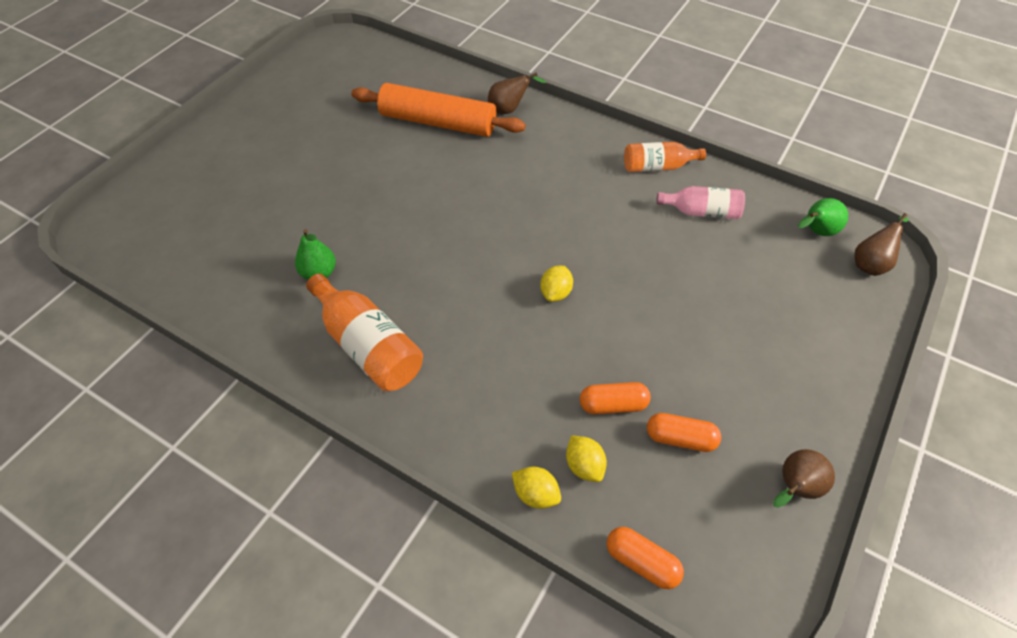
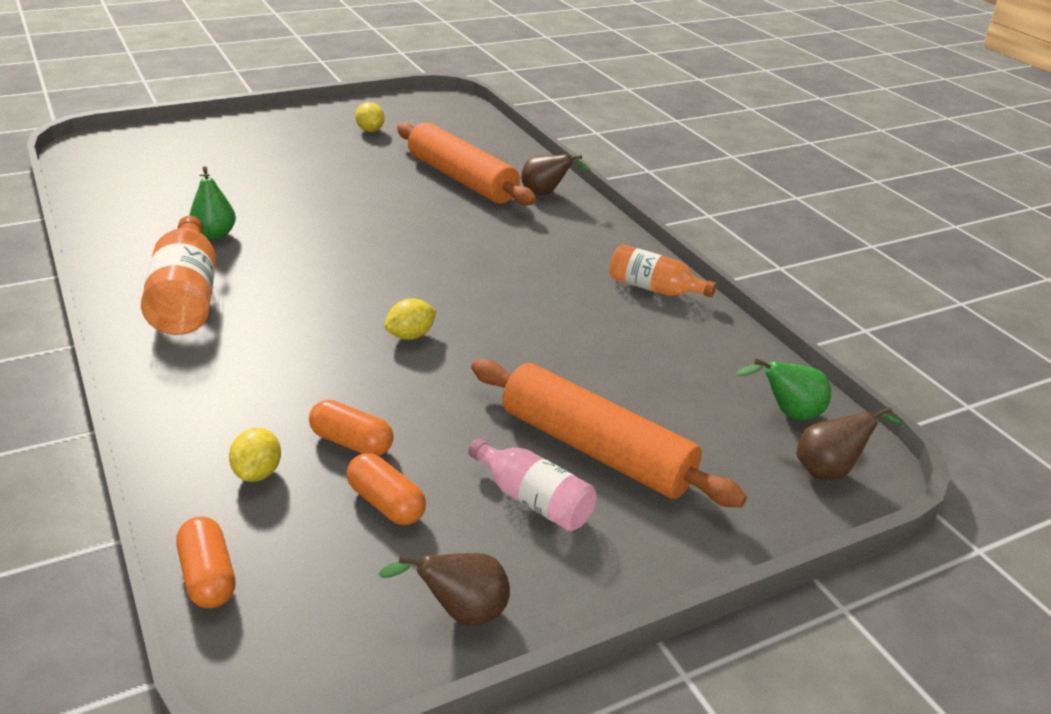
camera: 30 degrees right, 20 degrees down
(535, 494) = (182, 469): yellow lemon -> yellow lemon (370, 130)
(702, 212) = (660, 341): pink bottle -> pink bottle (533, 500)
(748, 322) = (595, 449): none -> orange rolling pin

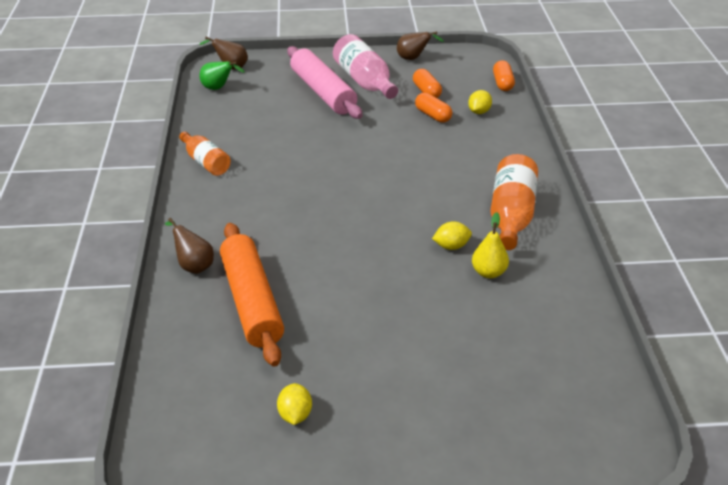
camera: 155 degrees left, 5 degrees up
(215, 235) = (488, 272): green pear -> yellow pear
(410, 336) = (378, 161): yellow lemon -> yellow lemon (451, 246)
(533, 500) = (364, 81): pink bottle -> pink bottle, size x1.57
(595, 449) = (323, 92): orange rolling pin -> pink rolling pin

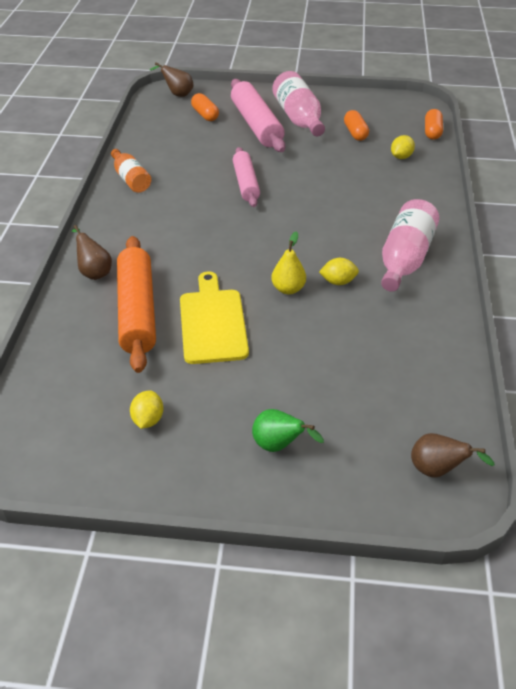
camera: 10 degrees right, 5 degrees up
(218, 88) = (161, 113): green pear -> green pear (279, 445)
(329, 154) = (246, 183): none -> pink rolling pin
(334, 304) = (212, 322): none -> yellow cutting board
(413, 58) = (351, 100): brown pear -> brown pear (437, 470)
(433, 115) = (355, 156): orange capsule -> orange capsule (205, 115)
(488, 272) = (367, 310): yellow pear -> yellow pear (288, 289)
(511, 215) = (405, 259): orange bottle -> pink bottle

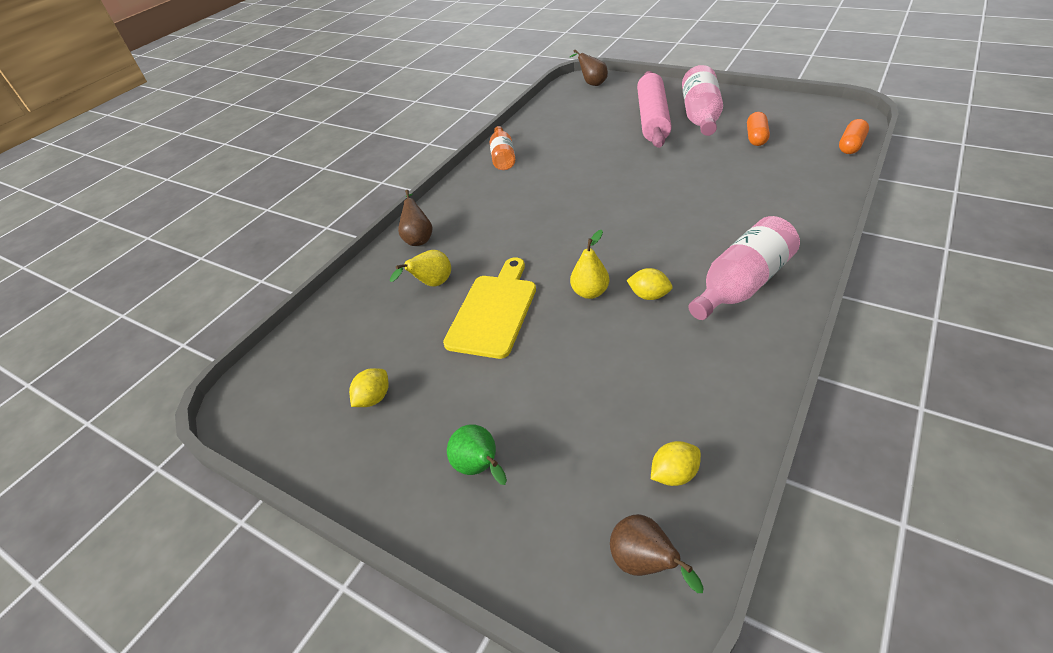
camera: 30 degrees right, 0 degrees up
(137, 311) = (432, 284): orange rolling pin -> yellow pear
(205, 115) = (607, 104): orange capsule -> none
(246, 183) = (609, 175): pink rolling pin -> none
(401, 157) = (797, 169): yellow lemon -> yellow lemon (674, 474)

